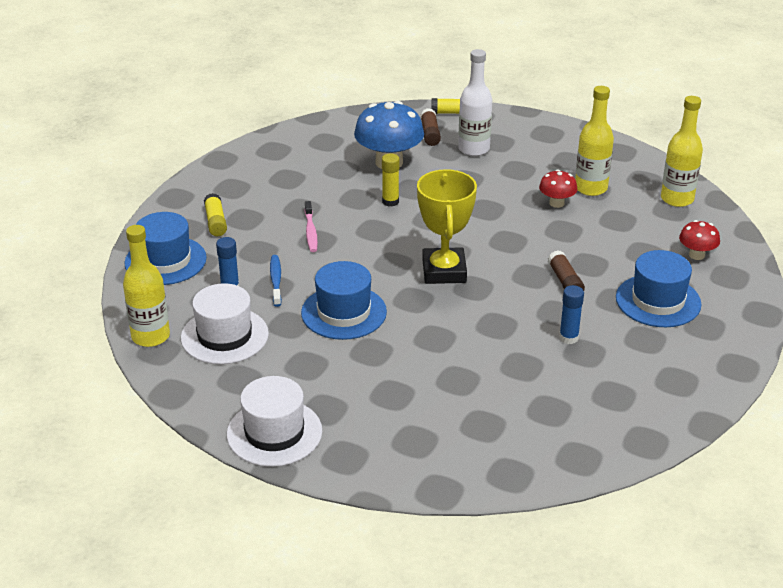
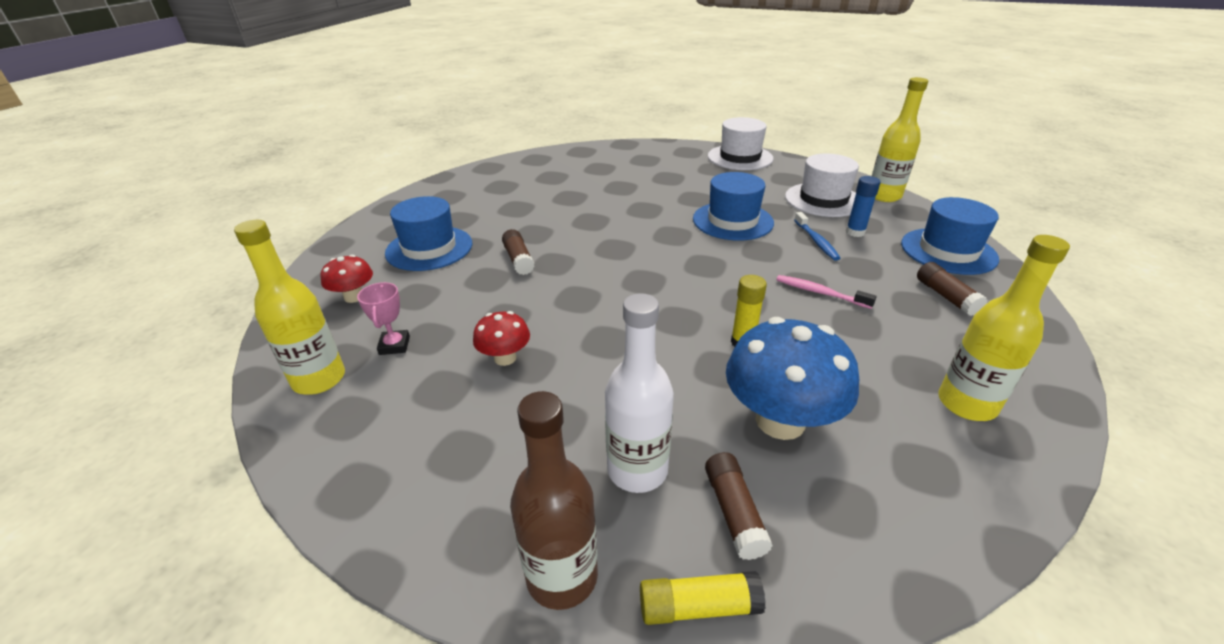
camera: 175 degrees right, 0 degrees up
(215, 222) = (946, 296): yellow glue stick -> brown glue stick
(310, 232) = (820, 293): pink toothbrush -> pink toothbrush turned 45 degrees counterclockwise
(444, 271) = (648, 261): yellow trophy -> none
(510, 122) = (562, 576): none -> brown bottle
(568, 338) = (527, 216): blue glue stick -> none
(591, 188) = (444, 390): yellow bottle -> yellow bottle (966, 404)
(639, 216) = (394, 345): none -> pink trophy

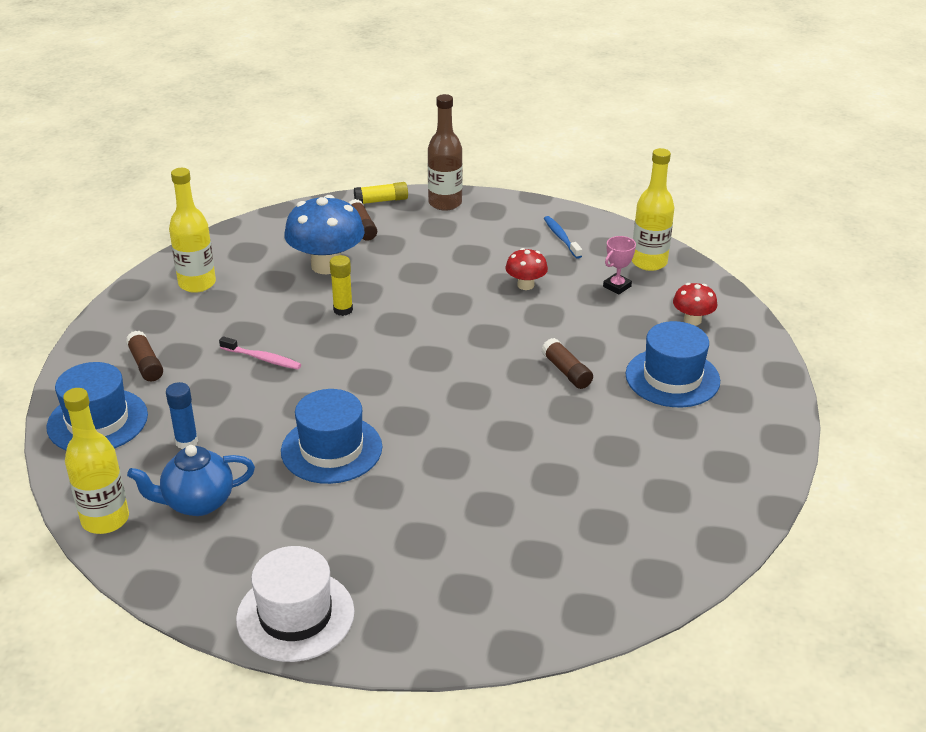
camera: 170 degrees right, 0 degrees up
(394, 345) = (617, 286): pink trophy -> pink trophy turned 60 degrees clockwise
(637, 470) = (415, 238): white bottle -> none
(816, 241) = (239, 424): blue toothbrush -> blue toothbrush (561, 237)
(823, 200) = (197, 503): white hat -> blue teapot

